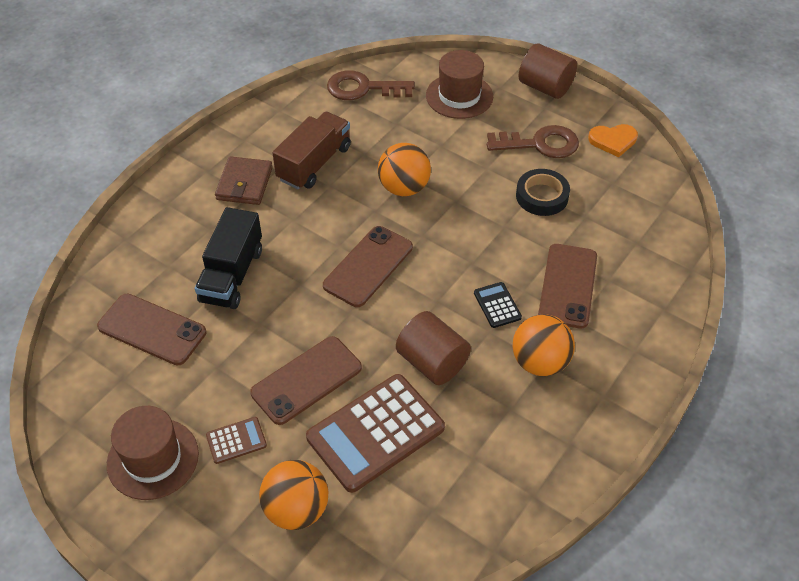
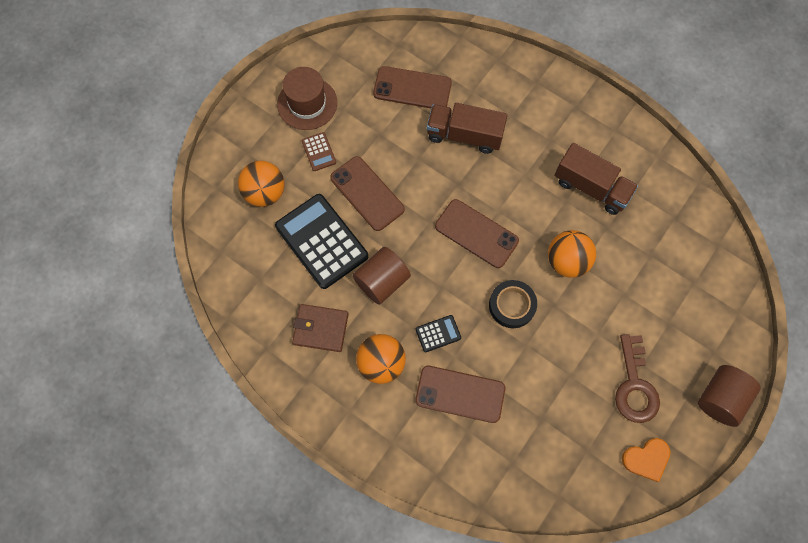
camera: 90 degrees right, 20 degrees up
(152, 330) = (412, 88): brown phone -> brown phone turned 75 degrees clockwise
(232, 275) = (464, 135): black truck -> brown truck
(244, 183) = (563, 135): brown wallet -> brown wallet (320, 328)
(363, 88) = (695, 225): brown key -> none
(375, 433) = (321, 241): brown calculator -> black calculator
(459, 96) = (695, 313): brown hat -> none
(542, 196) = (565, 381): black tape -> black tape (512, 305)
(613, 141) = (646, 459): orange heart -> orange heart turned 105 degrees counterclockwise

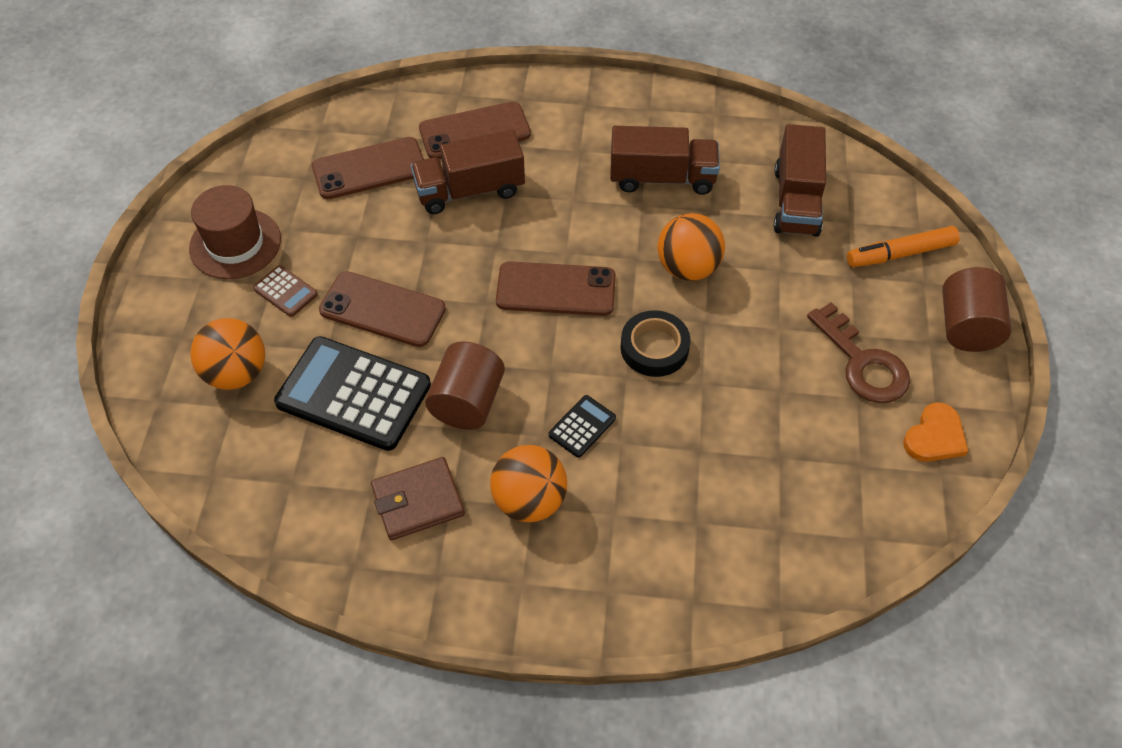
camera: 30 degrees left, 15 degrees down
(460, 394) = (658, 483): brown phone -> brown phone (474, 131)
(668, 250) = (796, 201): none -> brown truck
(712, 324) = (900, 254): none -> orange marker

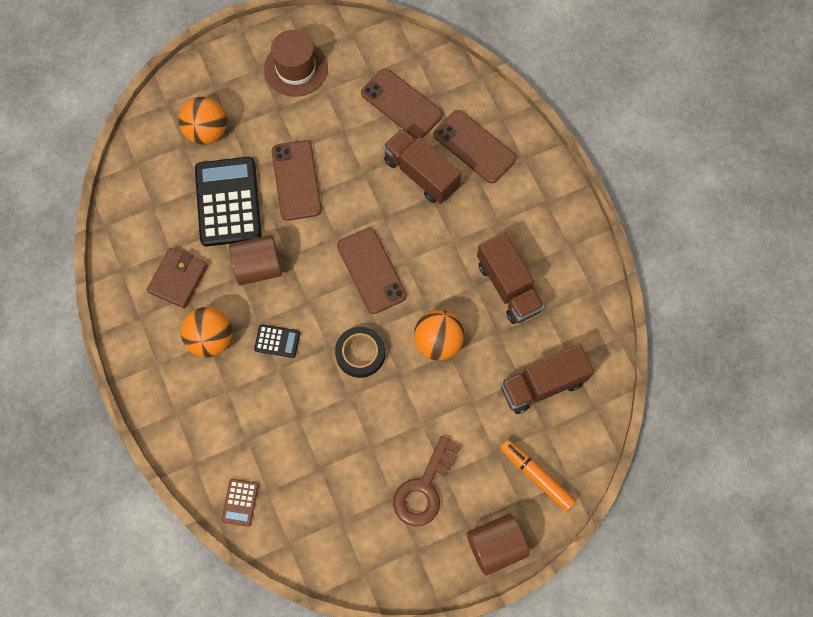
camera: 60 degrees right, 15 degrees up
(285, 291) = (277, 119): brown calculator -> brown calculator (240, 502)
(418, 501) = (178, 279): brown wallet -> brown wallet turned 75 degrees clockwise
(935, 436) = (390, 558): orange heart -> none

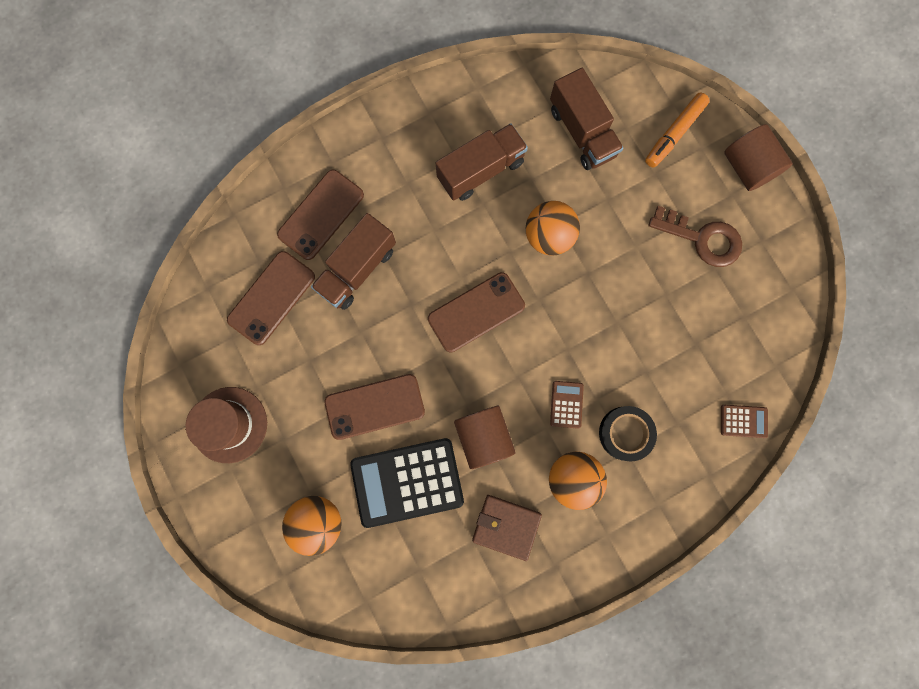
camera: 95 degrees left, 10 degrees up
(277, 341) = (566, 404): black calculator -> brown calculator
(360, 353) = (570, 315): black tape -> black tape (625, 433)

